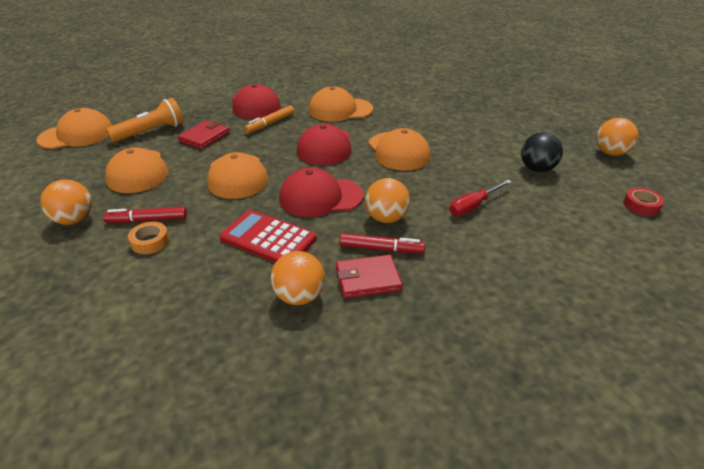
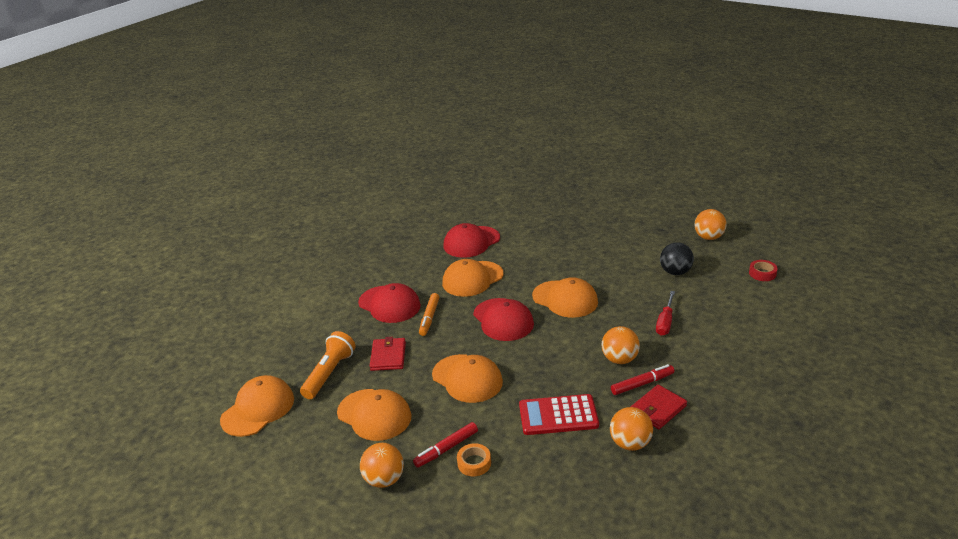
camera: 30 degrees left, 5 degrees down
(320, 197) = (554, 365): red cap -> red cap (471, 242)

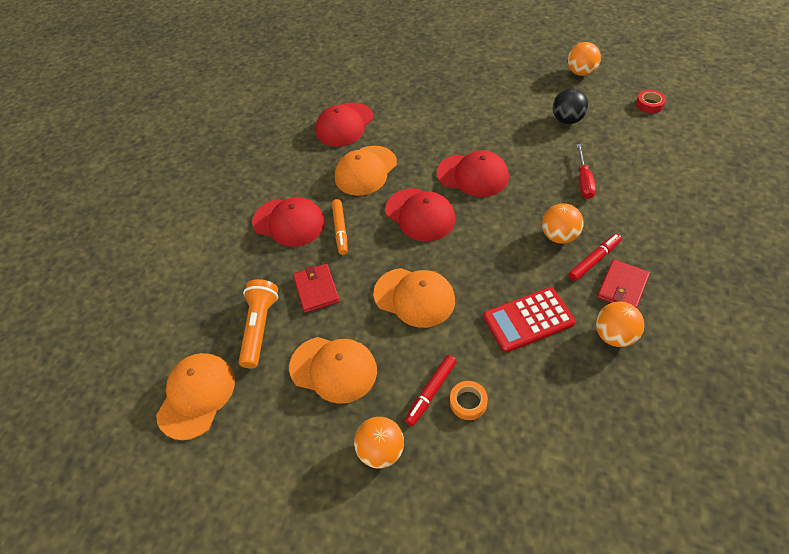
camera: 15 degrees left, 20 degrees up
(565, 299) = (473, 175): orange cap -> red cap

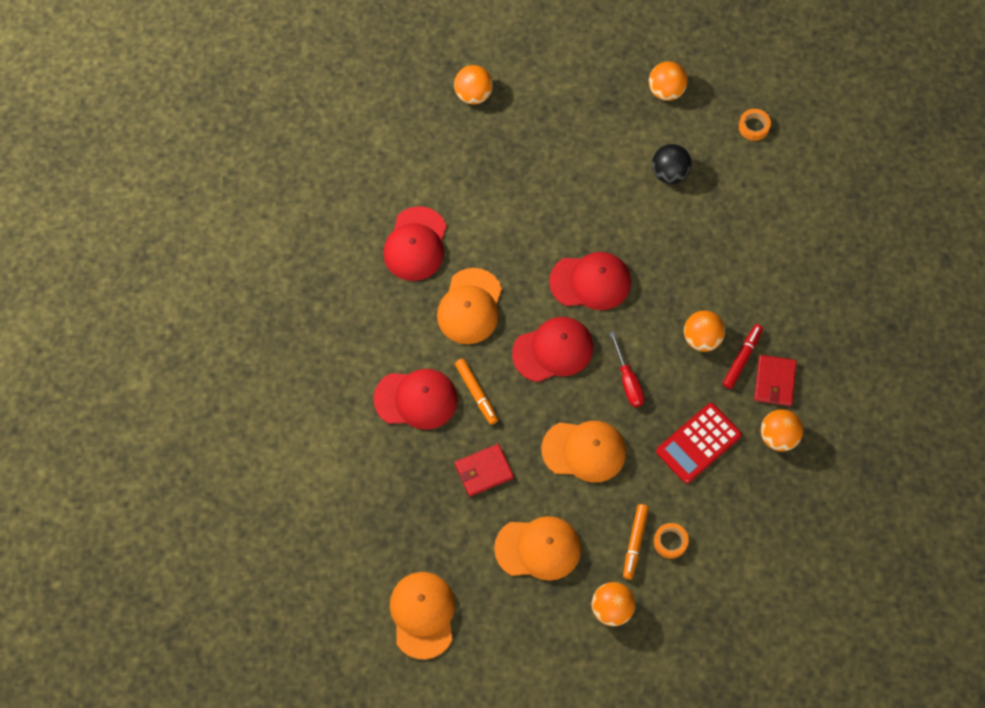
camera: 25 degrees left, 15 degrees up
(260, 327) = (447, 529): orange flashlight -> none
(316, 289) = (483, 471): red wallet -> red wallet turned 75 degrees counterclockwise
(420, 215) = (553, 350): red cap -> red cap turned 45 degrees counterclockwise
(431, 52) = (473, 94): none -> orange ball
(431, 392) = (634, 543): red marker -> orange marker
(583, 181) = (709, 259): red screwdriver -> red screwdriver (628, 380)
(649, 104) = (754, 127): red tape -> orange tape

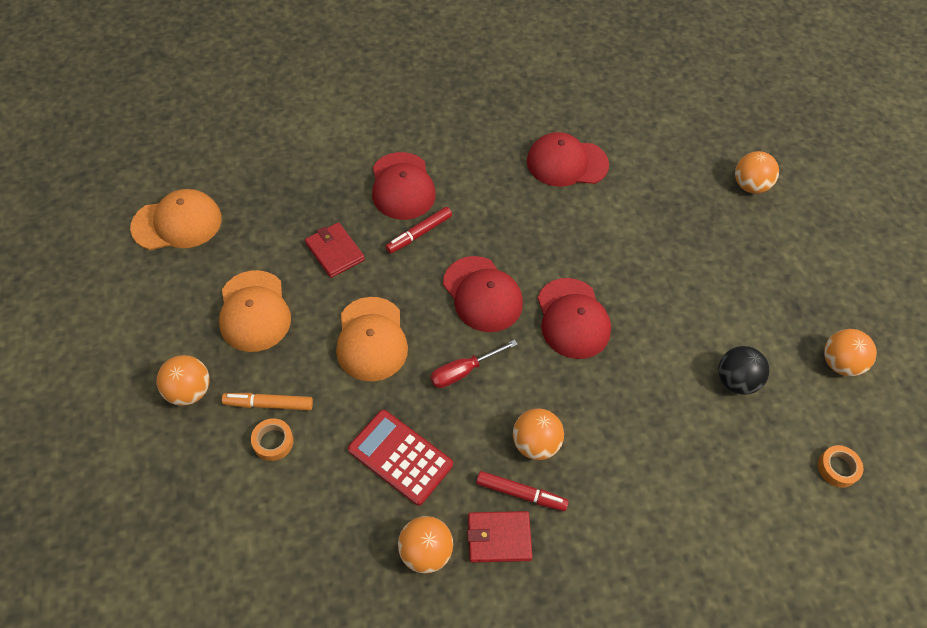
camera: 75 degrees right, 10 degrees down
(470, 307) = (512, 215): orange cap -> none
(476, 393) = (419, 234): orange marker -> red marker

